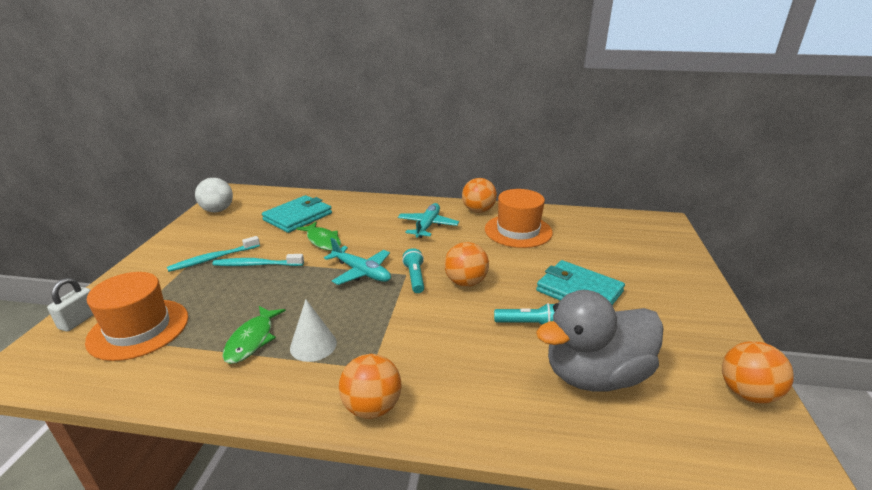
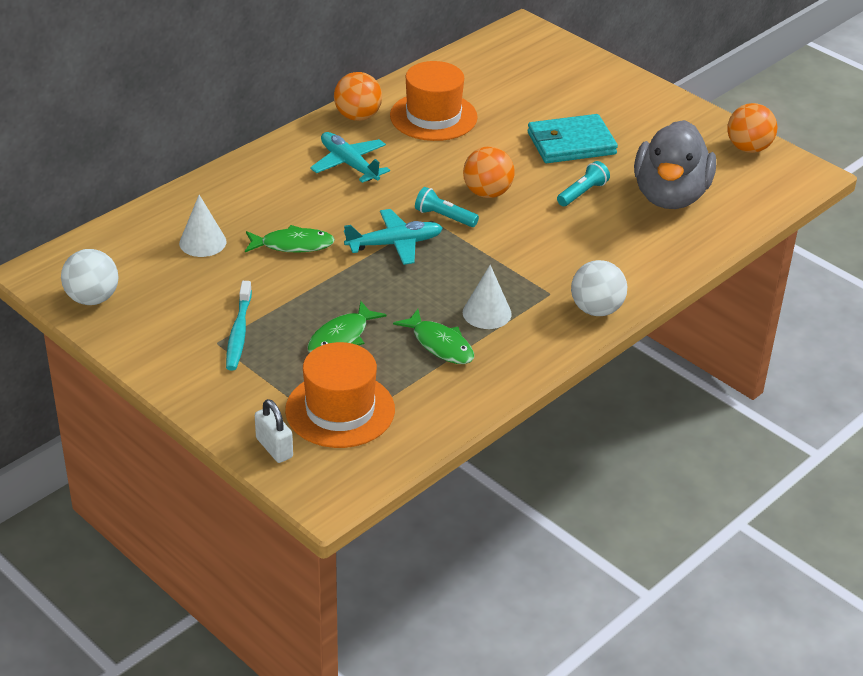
camera: 55 degrees left, 10 degrees up
(232, 295) = (341, 337): none -> green fish
(256, 265) = (293, 306): turquoise toothbrush -> none
(298, 217) = (202, 242): turquoise wallet -> white cone
(372, 407) = (596, 310): orange ball -> white ball

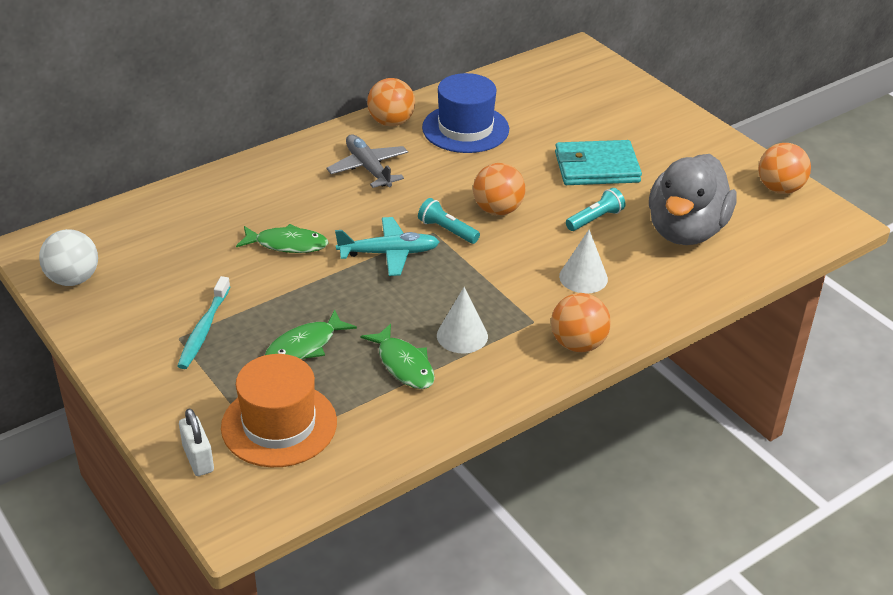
camera: 10 degrees right, 0 degrees up
(202, 242) = (200, 233): white cone -> white cone (583, 277)
(349, 164) = (368, 168): turquoise plane -> grey plane
(433, 116) = (465, 129): orange hat -> blue hat
(596, 310) = (578, 344): white ball -> orange ball

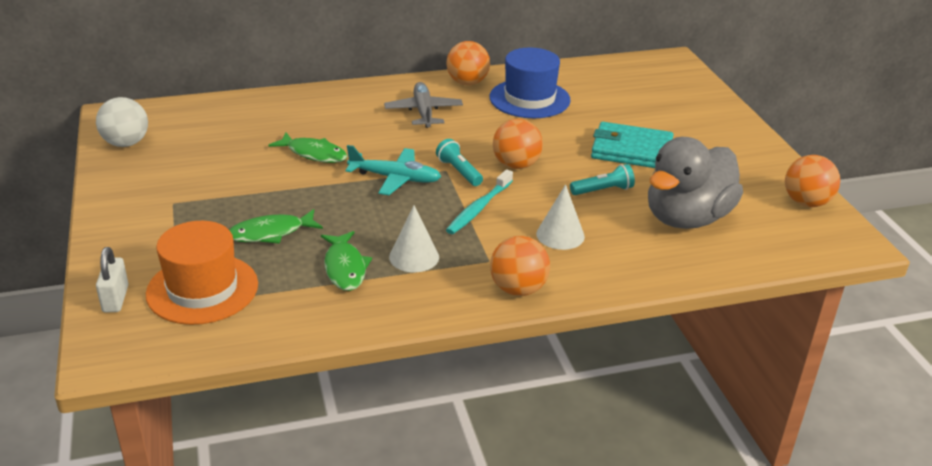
camera: 20 degrees right, 5 degrees down
(204, 329) = (198, 201): turquoise toothbrush -> turquoise toothbrush (478, 208)

